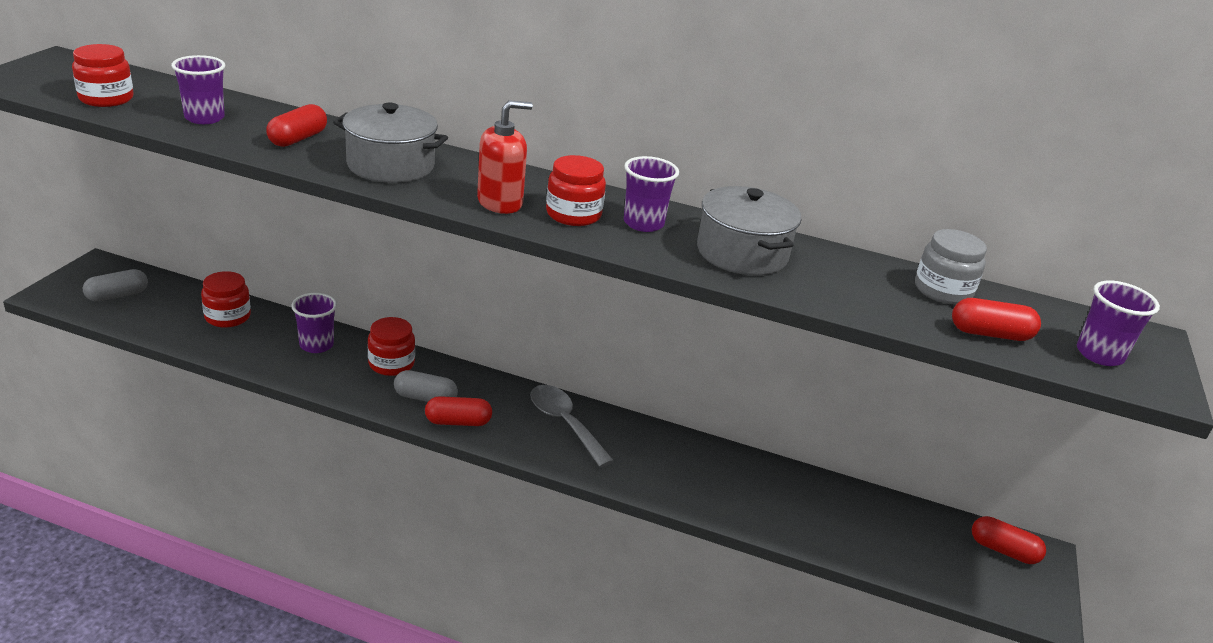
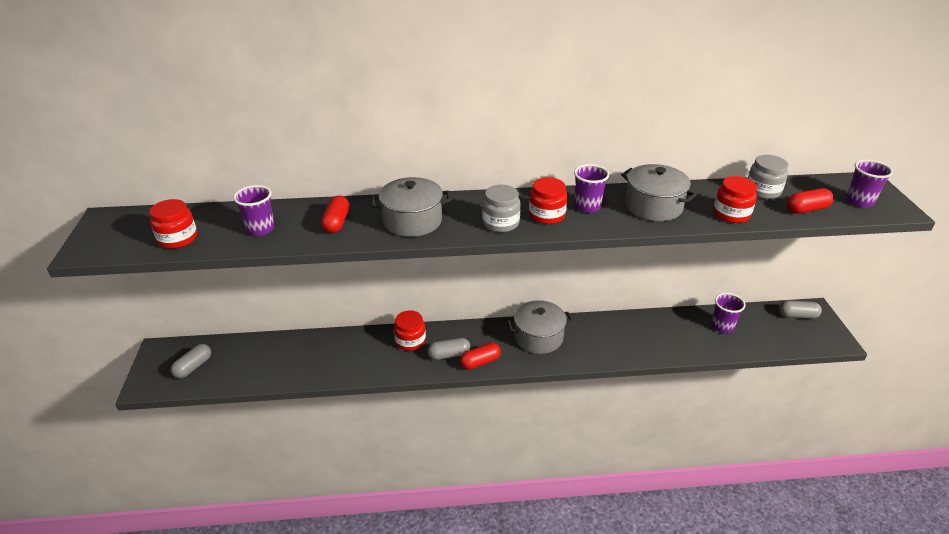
camera: 20 degrees left, 5 degrees up
(227, 317) = (281, 351): red jar -> red jar (731, 214)
(316, 345) = (354, 347): purple cup -> purple cup (722, 326)
(500, 203) = (500, 223): red soap dispenser -> grey jar
(565, 424) = (538, 337): grey spoon -> grey pot
(1003, 550) = (797, 315): red capsule -> grey capsule

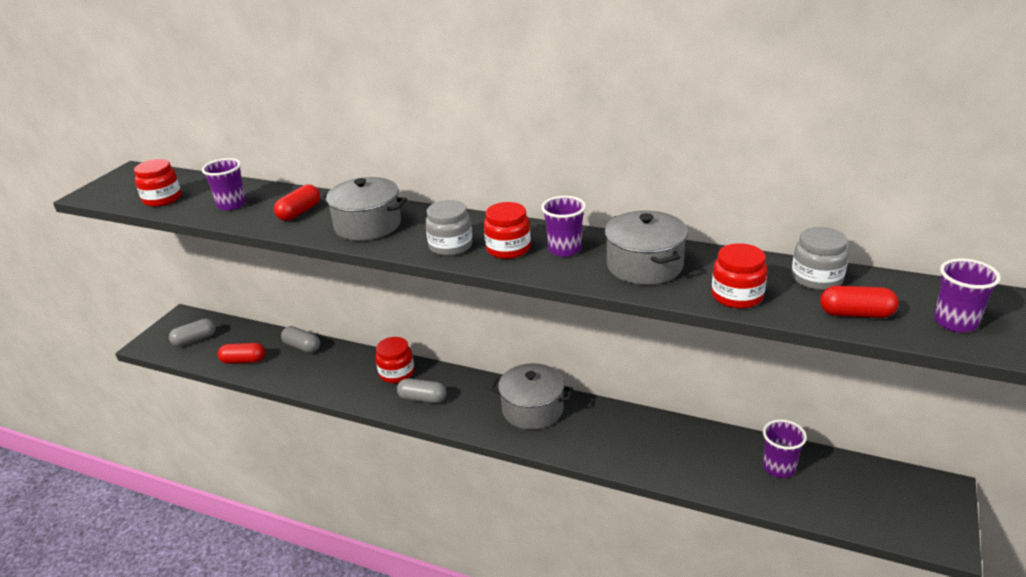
camera: 30 degrees right, 5 degrees down
(480, 362) = (447, 416): red capsule -> red capsule (243, 361)
(797, 315) = (908, 488): grey capsule -> grey capsule (302, 347)

